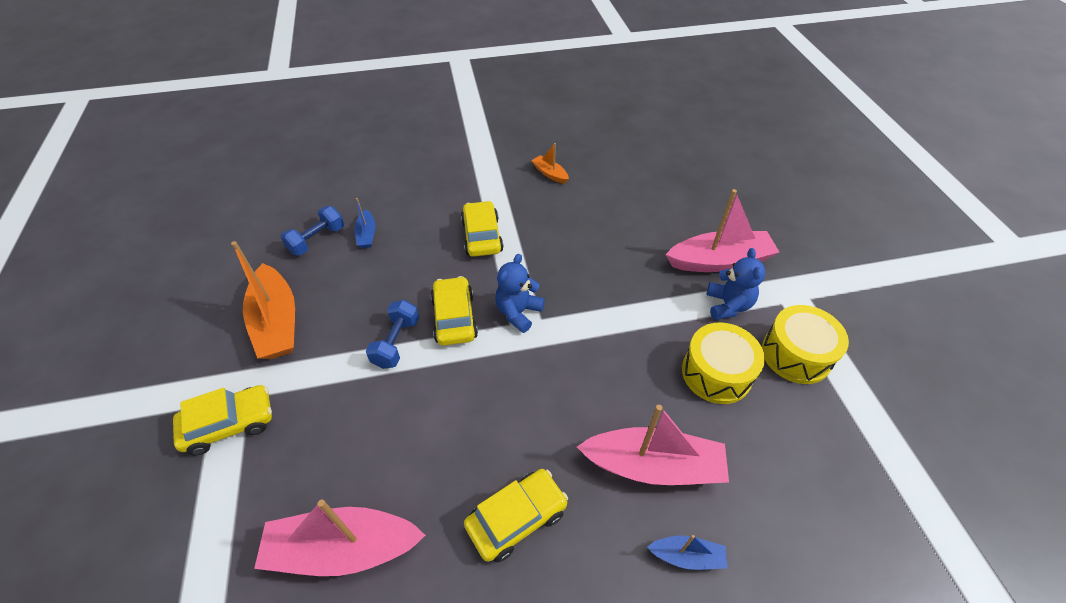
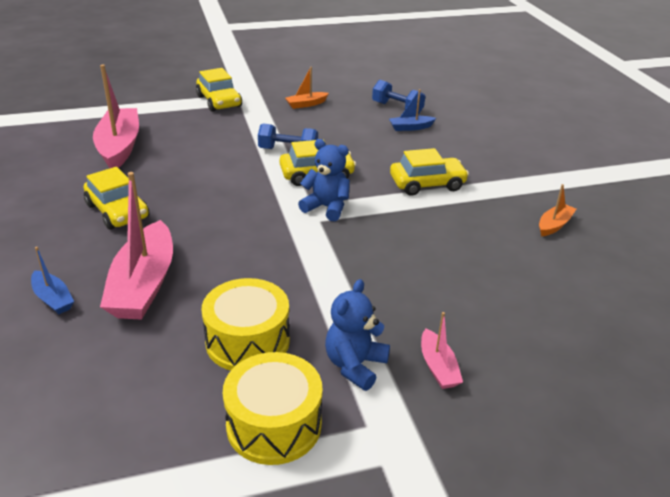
camera: 85 degrees right, 15 degrees down
(277, 322) = (306, 104): orange boat -> orange boat, size x0.49
(687, 556) = (53, 299): blue boat -> blue boat turned 45 degrees counterclockwise
(719, 261) = (438, 367): pink boat -> pink boat, size x0.49
(728, 305) = (355, 365): blue teddy bear -> blue teddy bear turned 120 degrees clockwise

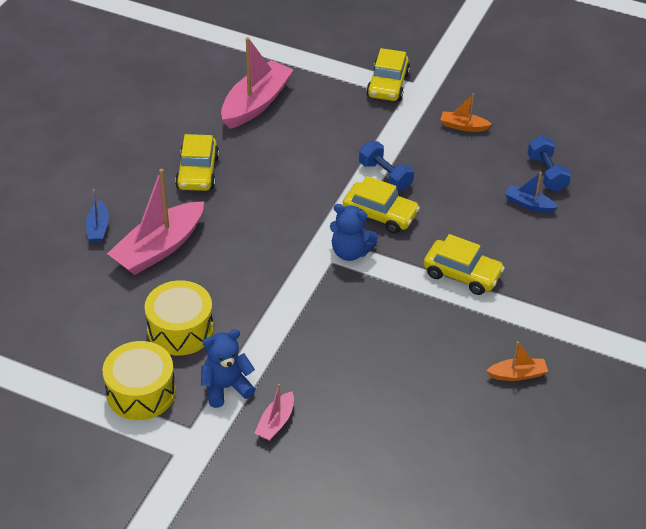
camera: 40 degrees right, 10 degrees up
(326, 207) = (350, 252): blue teddy bear -> blue teddy bear turned 135 degrees clockwise

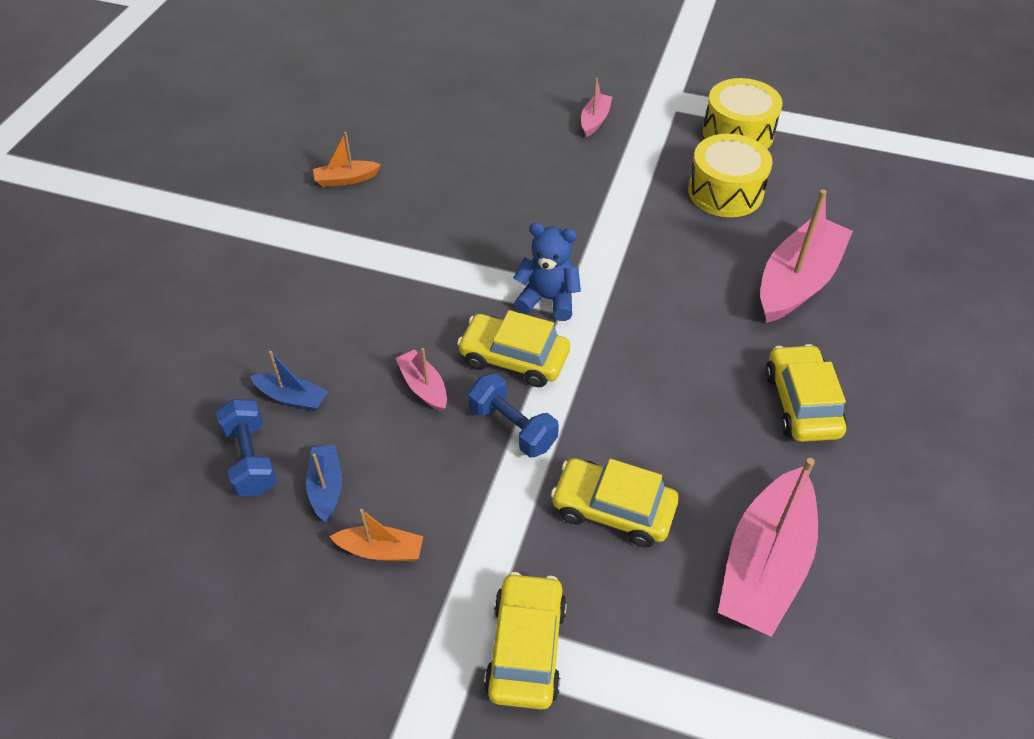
camera: 175 degrees right, 5 degrees up
(98, 228) = (892, 301): blue boat -> blue boat (326, 487)
(226, 387) = (654, 144): blue teddy bear -> none
(442, 203) = (423, 387): none -> pink boat
(462, 274) = (400, 283): yellow car -> yellow car (613, 509)

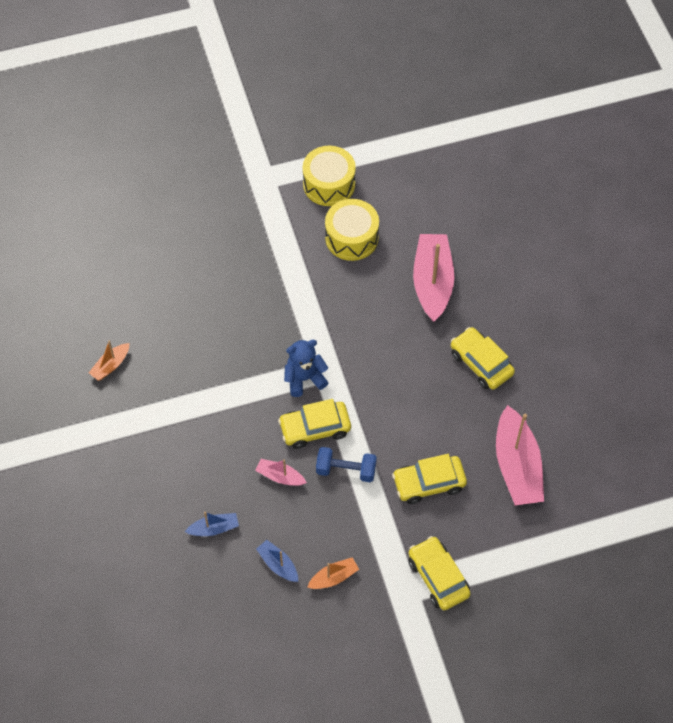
camera: 35 degrees left, 10 degrees up
(251, 459) = (224, 576): blue dumbbell -> none
(595, 120) = (232, 224): pink boat -> none

